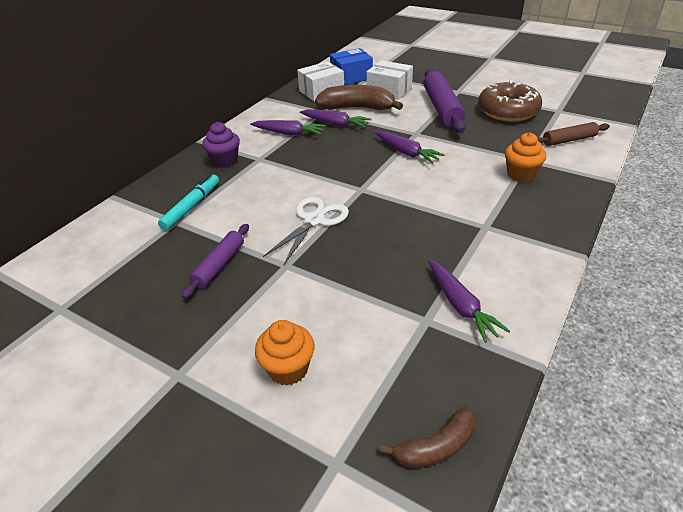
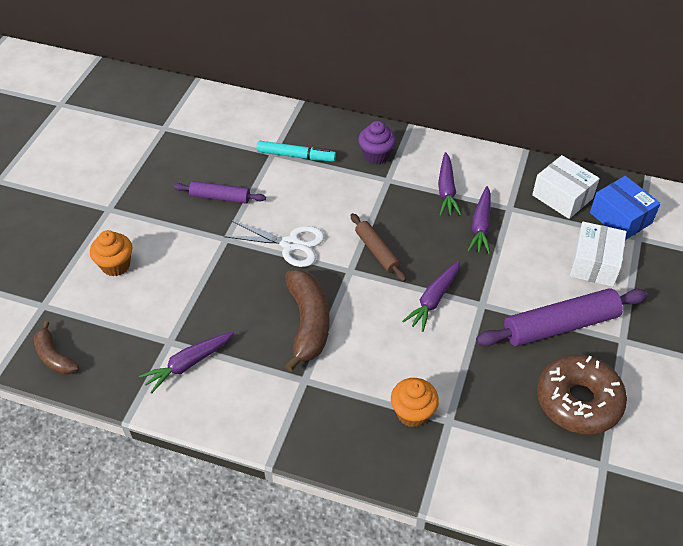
camera: 75 degrees right, 10 degrees up
(357, 108) = (529, 239): brown banana -> brown banana (308, 323)
(569, 140) = (514, 471): brown rolling pin -> brown rolling pin (377, 251)

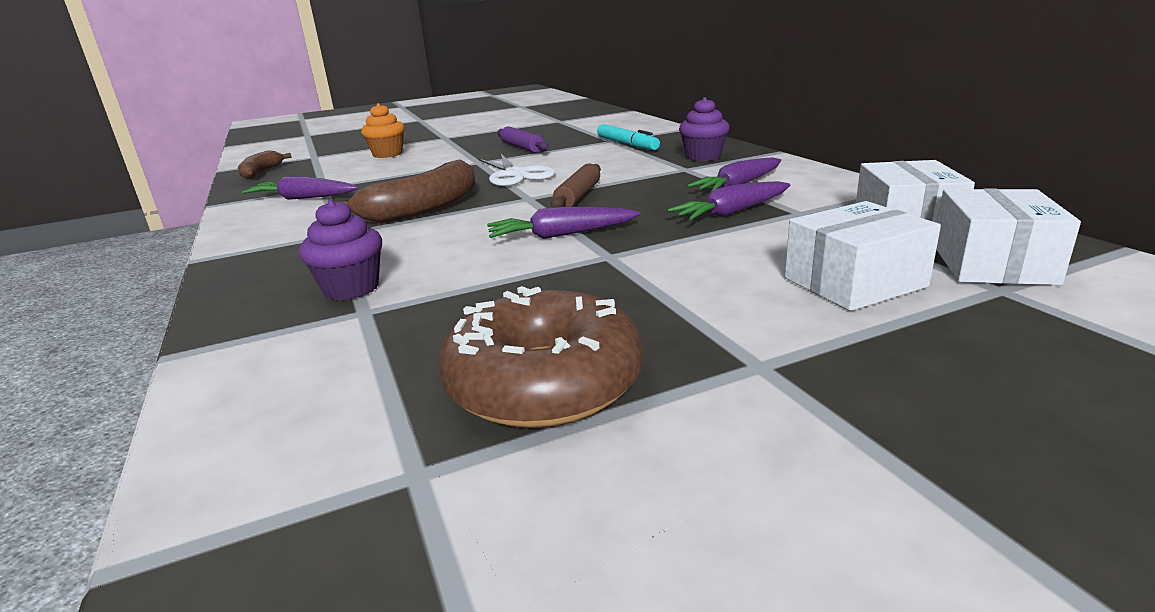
camera: 50 degrees right, 25 degrees down
(412, 413) = (351, 289): orange cupcake -> purple cupcake
(560, 325) = (677, 308): purple rolling pin -> none
(620, 218) = (992, 264): blue box -> white box

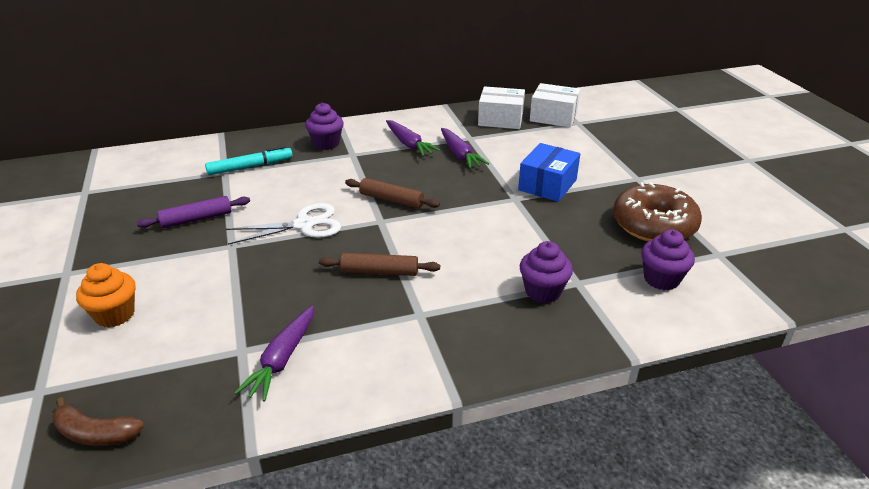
camera: 85 degrees left, 10 degrees up
(343, 386) = (661, 279): none -> purple cupcake
(423, 209) = (379, 272): brown banana -> brown rolling pin
(561, 235) = (474, 211): purple carrot -> none
(668, 275) = (547, 185): none -> blue box
(854, 282) = (566, 145): white box -> none

